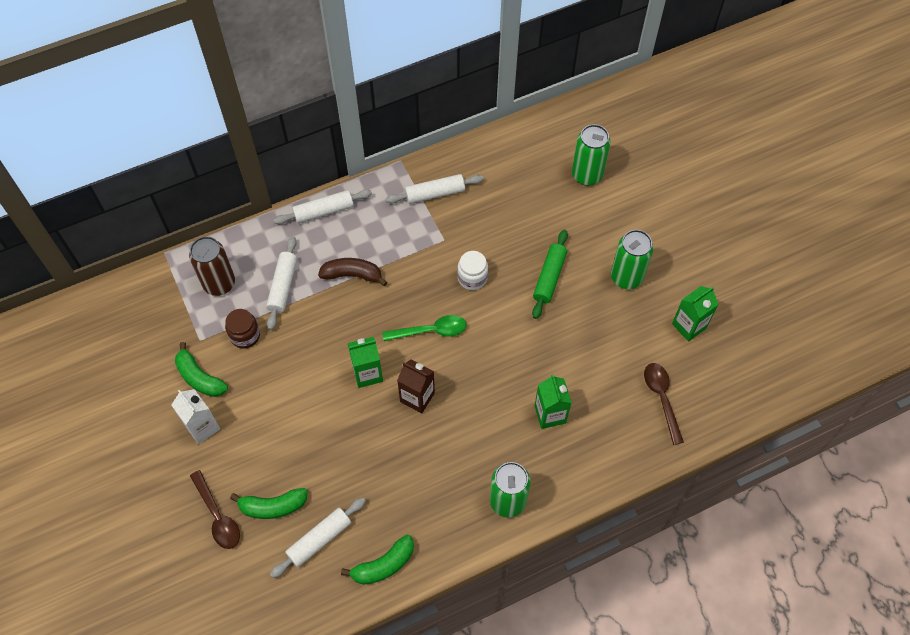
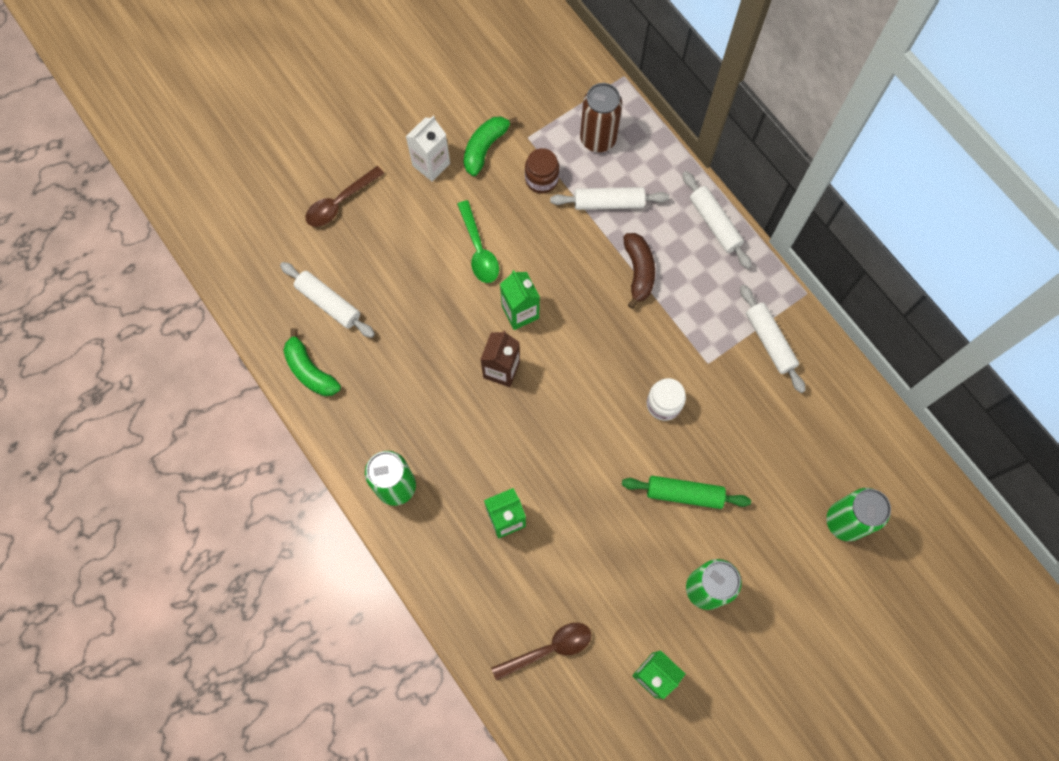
camera: 80 degrees right, 10 degrees up
(273, 506) = (357, 251): green banana -> none
(430, 331) = (585, 369): green spoon -> green spoon (478, 249)

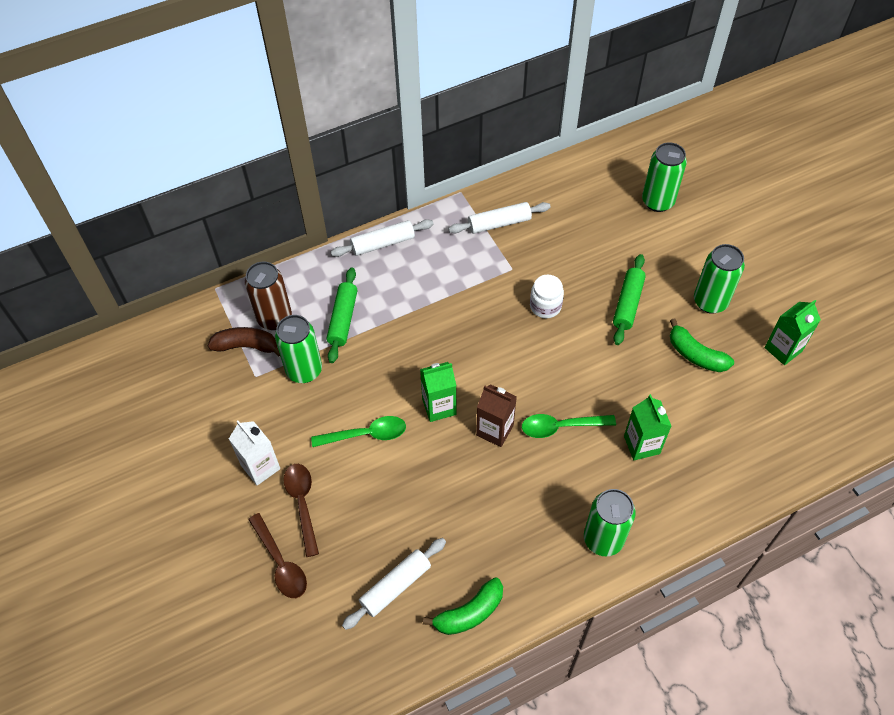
camera: 80 degrees left, 15 degrees down
(485, 148) = (256, 415): green banana -> green banana (695, 355)
(515, 435) = (561, 427): none -> green spoon
(541, 179) = (304, 370): brown jar -> green can
(548, 649) = (762, 426): brown spoon -> brown spoon (302, 504)
(608, 203) = (343, 319): white rolling pin -> green rolling pin
(638, 271) = (416, 306): brown banana -> brown banana (246, 346)

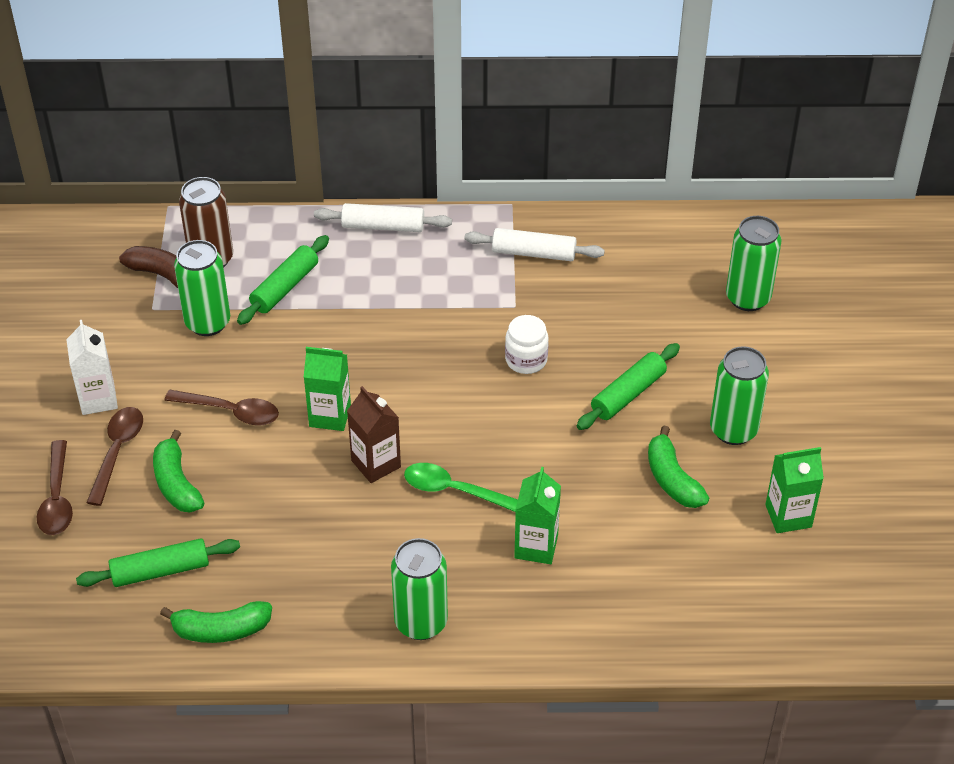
camera: 25 degrees right, 10 degrees down
(363, 510) = (176, 484): none -> green banana
(365, 434) = (230, 411): green spoon -> brown spoon
(396, 586) = (160, 571): white rolling pin -> green rolling pin

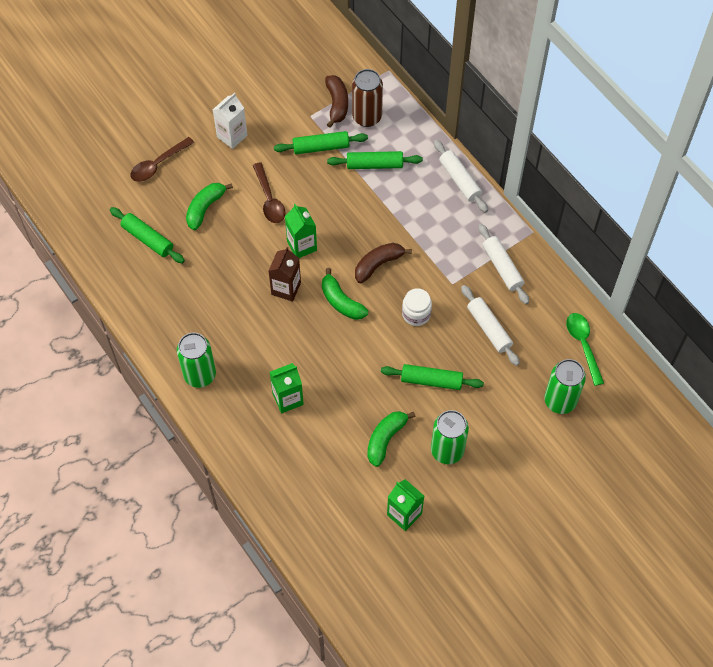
camera: 55 degrees right, 15 degrees up
(117, 452) = (205, 169): brown spoon -> none
(208, 322) = (321, 147): green can -> green rolling pin
(221, 630) = (132, 289): green banana -> green banana (341, 302)
(426, 358) = (378, 264): none -> brown banana
(455, 490) = (296, 337): green spoon -> green spoon (583, 345)
(603, 307) = (489, 328): none -> white rolling pin

